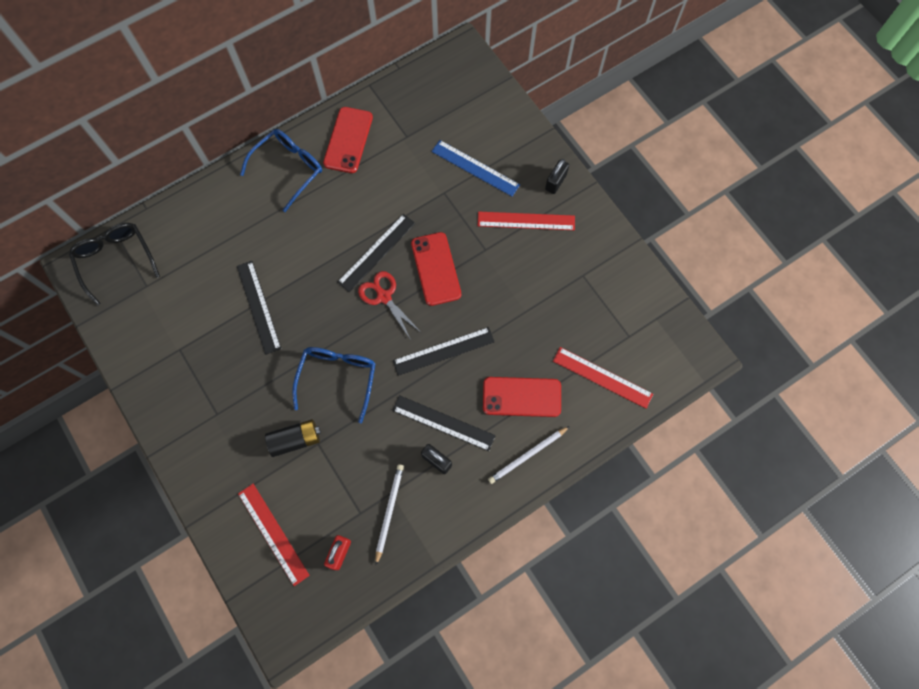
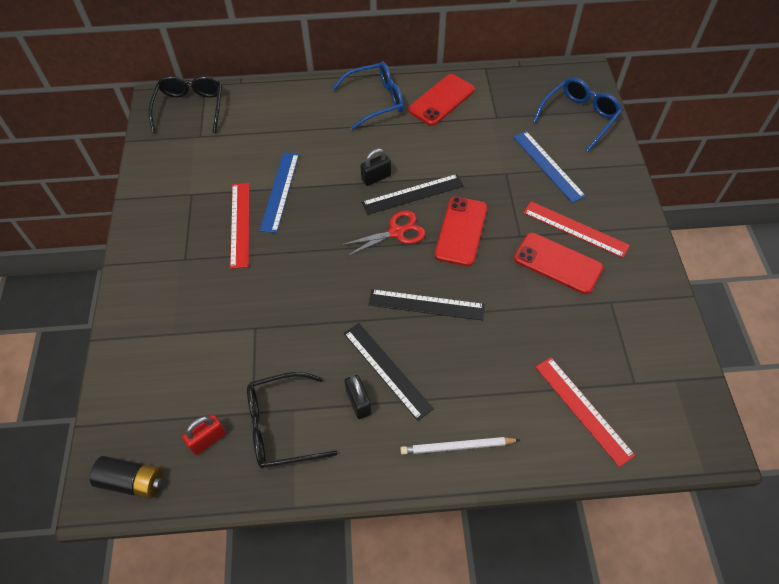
camera: 30 degrees right, 15 degrees down
(258, 307) = (280, 191): black ruler -> blue ruler
(273, 534) = (160, 387): red ruler -> red ruler (240, 224)
(295, 439) = (237, 314): black battery -> black battery (132, 481)
(338, 378) = (311, 280): blue glasses -> blue glasses (579, 117)
(383, 296) = (397, 232): red scissors -> red scissors turned 75 degrees clockwise
(389, 512) = (281, 426): white pencil -> black glasses
(521, 397) = (483, 385): red phone -> red phone (557, 263)
(555, 182) = (624, 209): black padlock -> black padlock (376, 177)

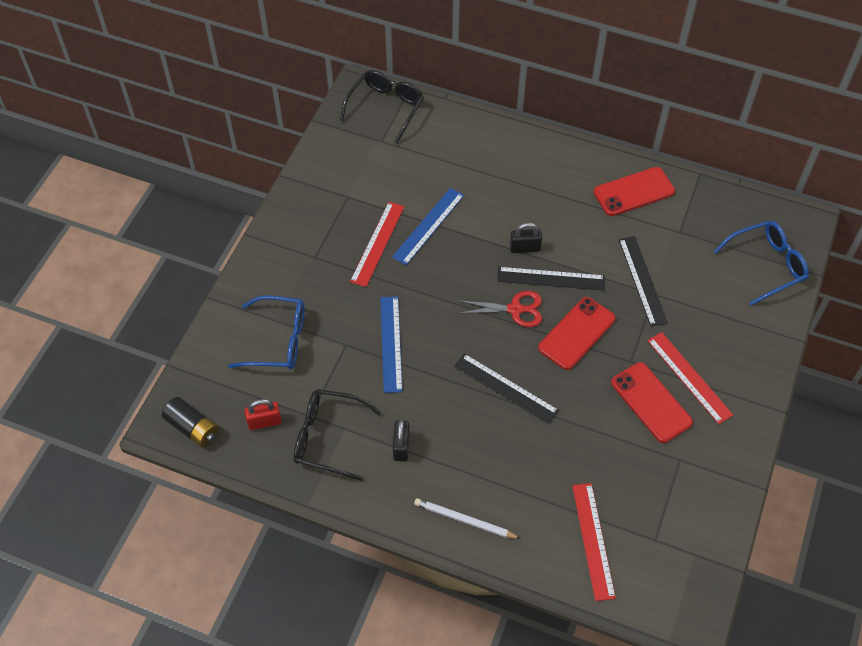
camera: 25 degrees right, 0 degrees up
(376, 101) = (567, 168): blue glasses -> blue glasses (278, 340)
(387, 370) = (439, 430): black ruler -> black ruler (642, 280)
(548, 166) = (701, 303): blue ruler -> blue ruler (391, 343)

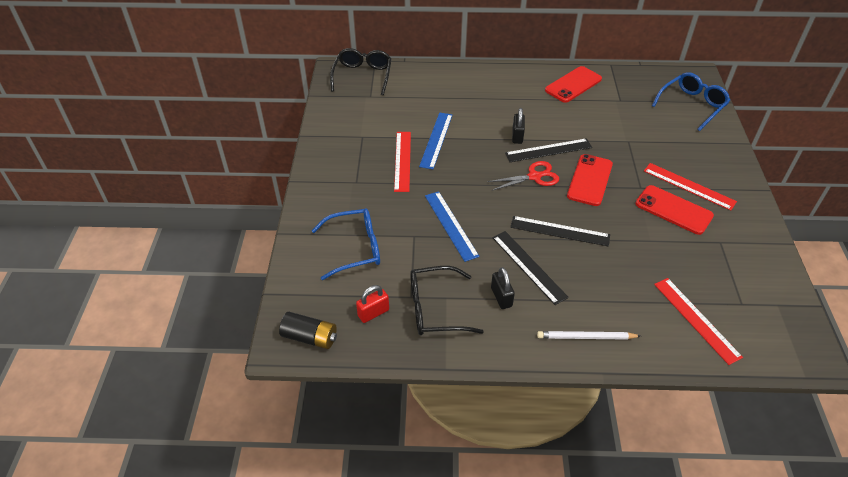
camera: 20 degrees left, 10 degrees down
(525, 248) = (517, 136): black padlock -> black padlock turned 60 degrees counterclockwise
(642, 280) = (614, 135): black ruler -> black ruler (528, 266)

